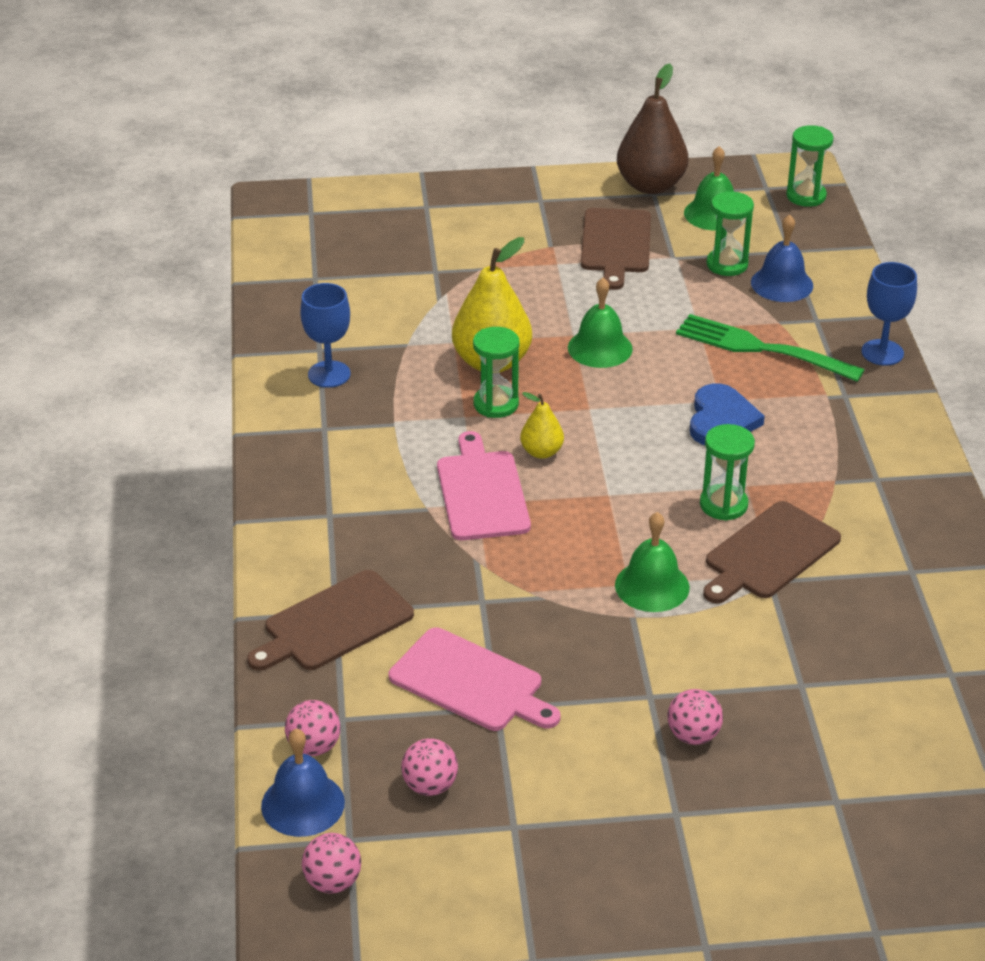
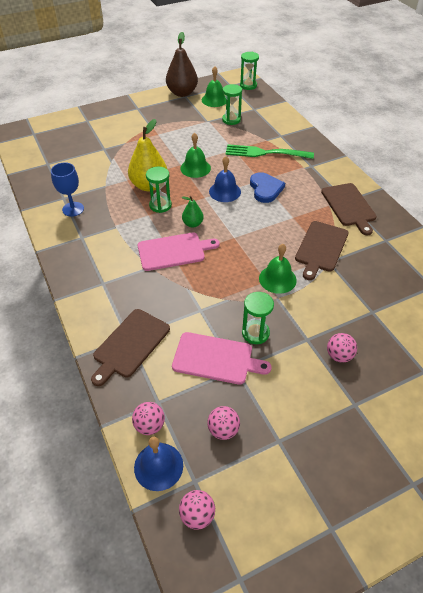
camera: 20 degrees left, 10 degrees up
(482, 492) = (174, 251): pink cutting board -> pink cutting board turned 105 degrees clockwise
(541, 452) = (193, 224): yellow pear -> green pear
(615, 244) = (179, 120): brown cutting board -> brown cutting board (349, 206)
(723, 505) = (288, 229): green hourglass -> green hourglass (255, 333)
(782, 284) = (258, 123): blue bell -> blue bell (225, 191)
(882, 352) = (315, 144): blue goblet -> none

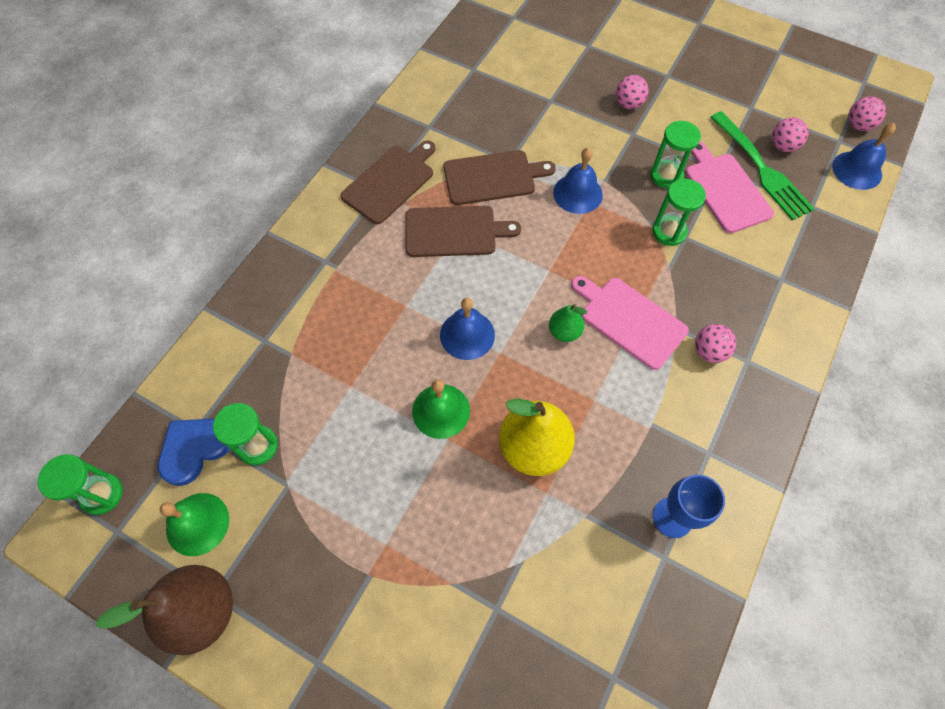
camera: 125 degrees left, 15 degrees up
(130, 345) = (787, 270): brown cutting board -> brown cutting board (454, 232)
(149, 425) = (836, 198): pink ball -> pink ball (709, 351)
(160, 205) = (563, 398): green hourglass -> green hourglass (669, 232)
(265, 153) = (331, 336): green fork -> green fork (761, 169)
(265, 189) = (423, 288): blue heart -> blue heart (194, 449)
(277, 279) = (577, 193): green bell -> blue bell

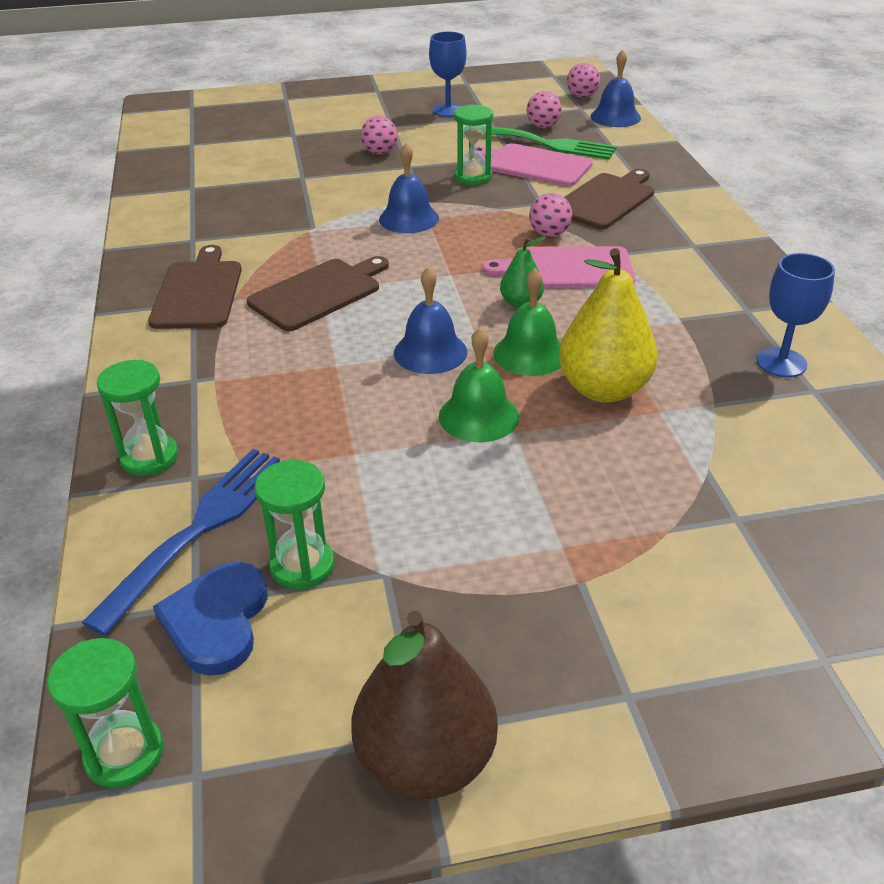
camera: 40 degrees left, 25 degrees down
(197, 524) = (310, 684): green bell -> green bell (530, 353)
(237, 381) = (200, 529): none -> blue fork
(493, 177) = (310, 243): brown cutting board -> brown cutting board (605, 200)
(669, 232) = (523, 206): green hourglass -> green hourglass (149, 457)
(709, 351) = (657, 255): pink ball -> pink ball (549, 234)
(728, 81) = (448, 110): none -> blue goblet

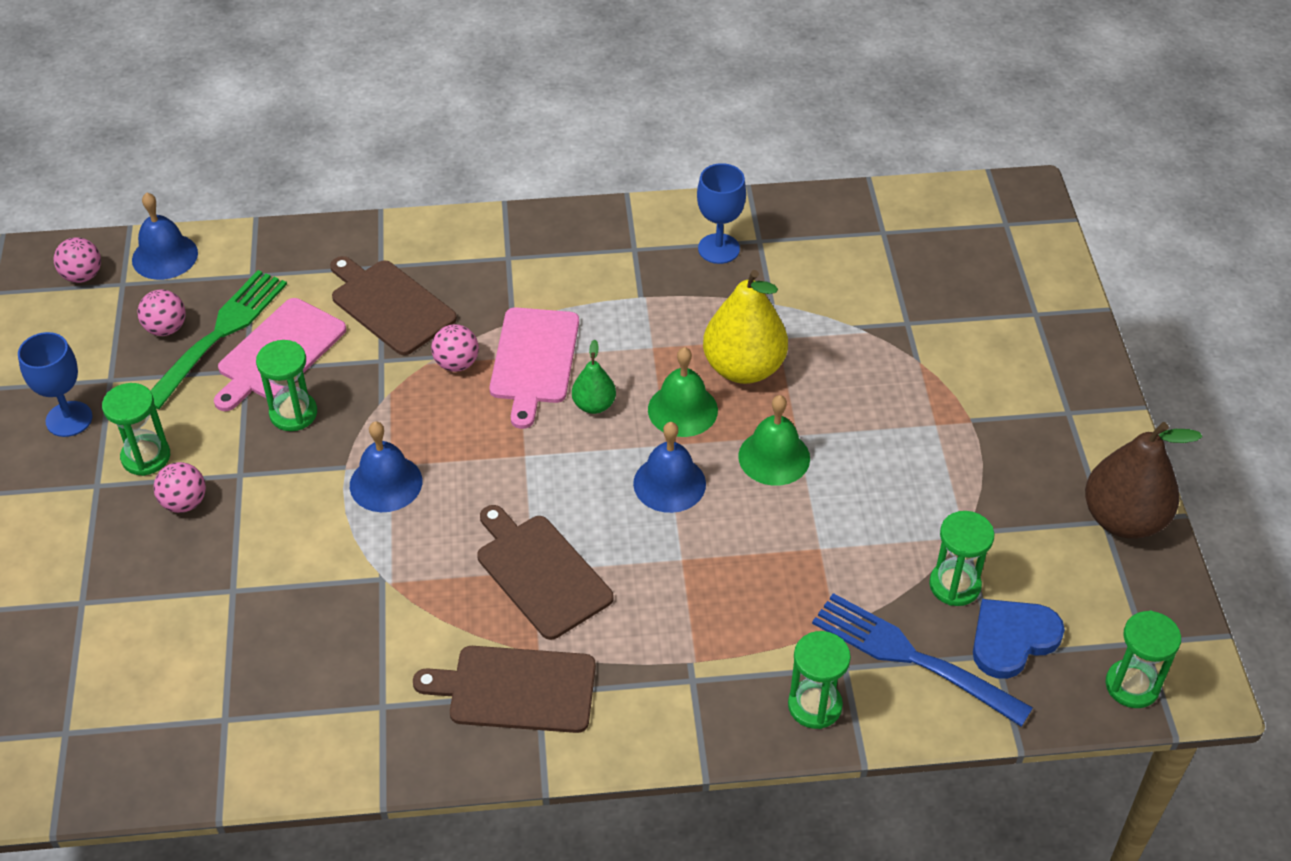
camera: 85 degrees left, 10 degrees up
(217, 620) = (1012, 639): blue heart -> blue heart turned 135 degrees clockwise
(419, 136) = (146, 457): none -> green hourglass

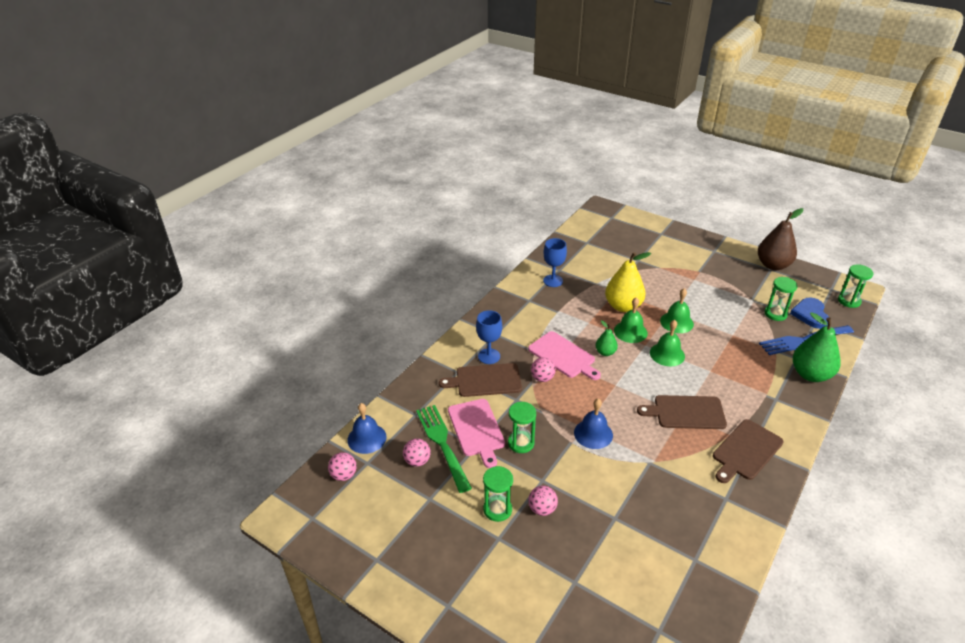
camera: 50 degrees left, 10 degrees down
(69, 419) = (441, 528): blue goblet -> blue goblet (489, 356)
(669, 483) = (667, 354): blue bell -> green bell
(814, 705) = (810, 374): green hourglass -> green pear

